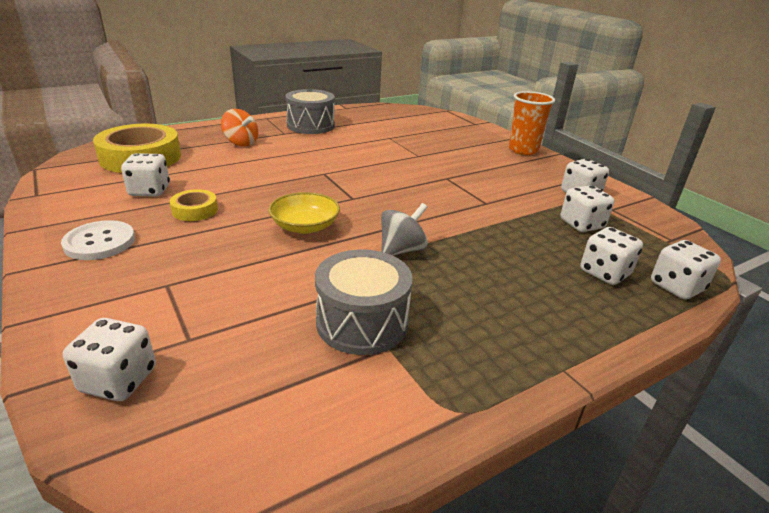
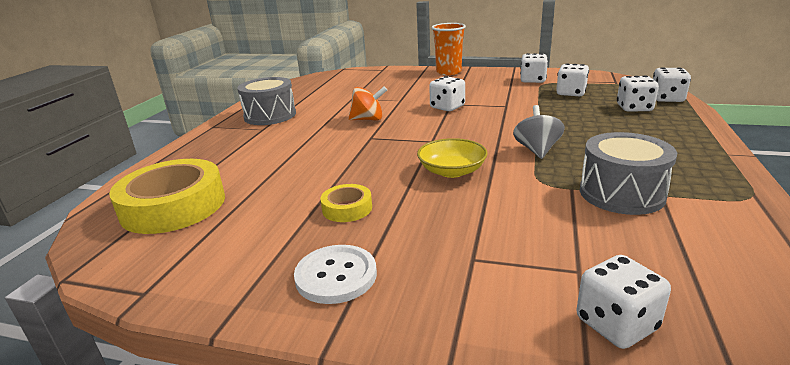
camera: 40 degrees left, 5 degrees down
(149, 191) = (265, 220): white dice -> white dice (447, 107)
(241, 143) = (244, 151): orange spinning top -> orange spinning top (368, 119)

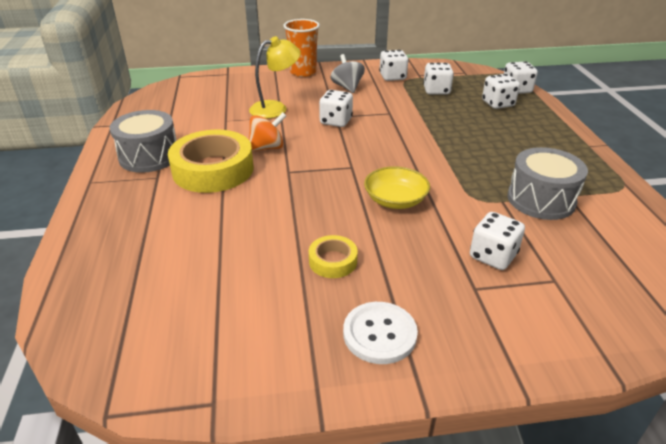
camera: 25 degrees left, 10 degrees up
(173, 206) = (146, 297): yellow tape -> yellow tape (213, 169)
(401, 94) = (275, 108): none -> yellow lamp
(537, 150) = (450, 164): grey spinning top -> grey spinning top (347, 87)
(616, 324) = (603, 319): white dice -> white dice (493, 256)

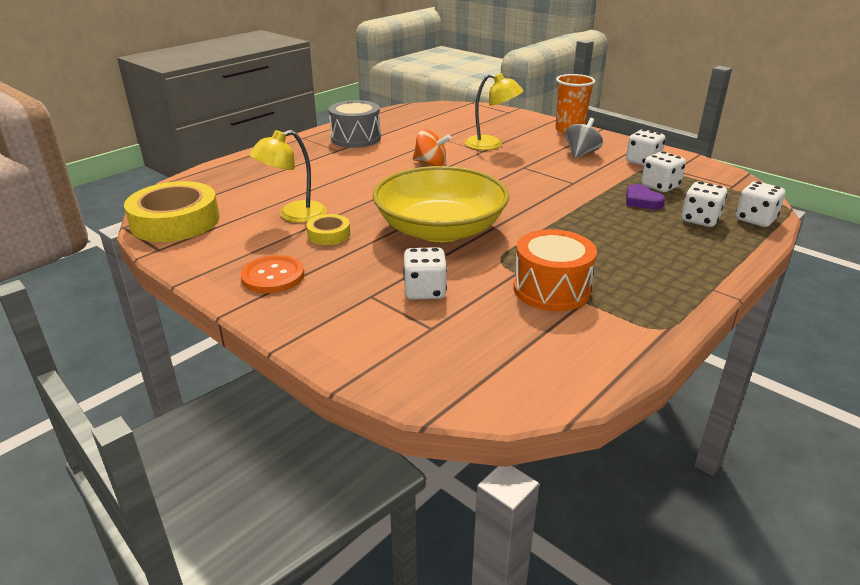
camera: 50 degrees right, 5 degrees down
(213, 169) = (373, 160): yellow tape -> yellow tape (175, 221)
(263, 265) = (293, 215): none -> yellow lamp
(336, 121) = (515, 170): white dice -> none
(379, 334) = (273, 276): white button -> orange button
(395, 200) = (440, 229): yellow bowl -> yellow bowl, size x2.05
(449, 106) = (641, 201): none -> purple heart
(541, 199) = (551, 289): grey drum -> orange drum

